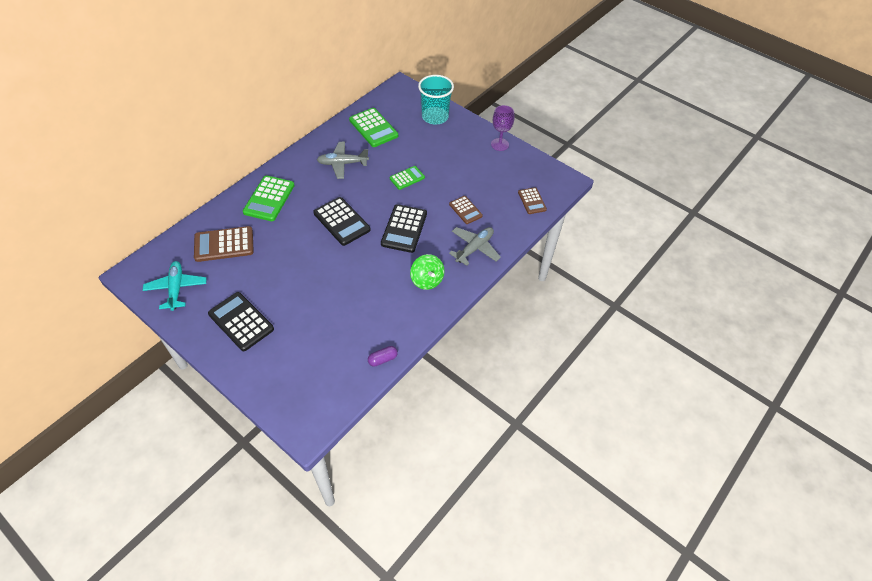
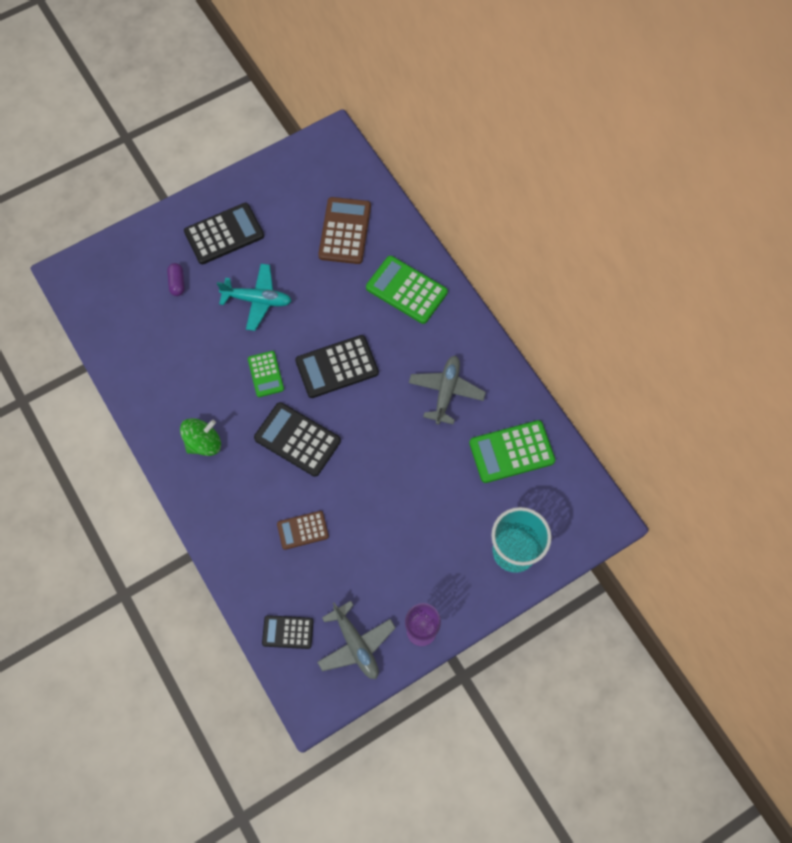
camera: 110 degrees right, 15 degrees up
(176, 288) = (295, 178): turquoise plane -> turquoise plane (257, 300)
(382, 359) = (115, 363): purple capsule -> purple capsule (177, 283)
(407, 178) = (390, 470): green calculator -> green calculator (266, 374)
(427, 280) = (203, 443): green spinning top -> green spinning top turned 150 degrees clockwise
(474, 248) = (231, 518): grey plane -> grey plane (356, 644)
(532, 201) = (288, 632): brown calculator -> black calculator

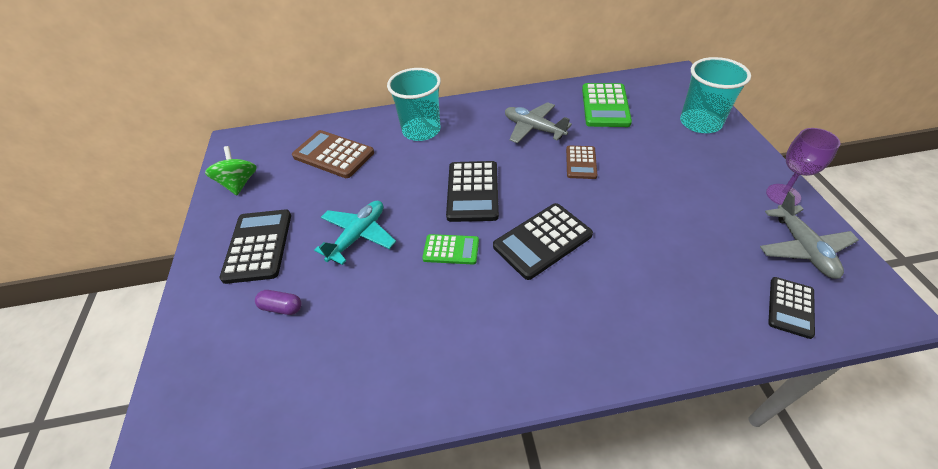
camera: 65 degrees left, 20 degrees down
(203, 443) = (513, 334): green spinning top -> green spinning top (239, 183)
(303, 530) = (656, 262): brown calculator -> brown calculator (581, 162)
(356, 644) = (802, 248): grey plane -> grey plane turned 90 degrees clockwise
(406, 290) = (421, 130): green calculator -> turquoise cup

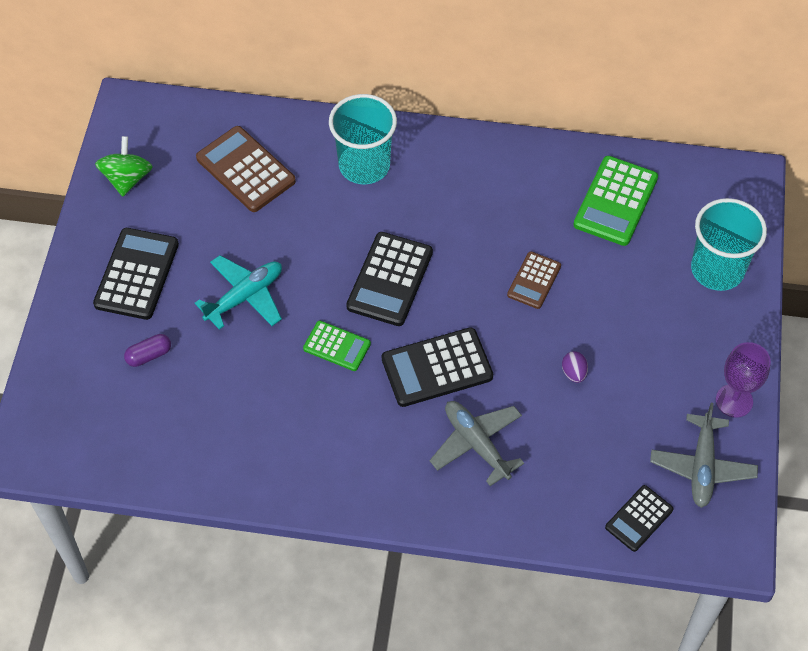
camera: 15 degrees right, 10 degrees up
(282, 307) = (149, 355): purple capsule -> purple capsule turned 60 degrees counterclockwise
(533, 128) = (504, 209): grey plane -> grey plane (476, 444)
(652, 212) = (574, 373): none -> purple egg

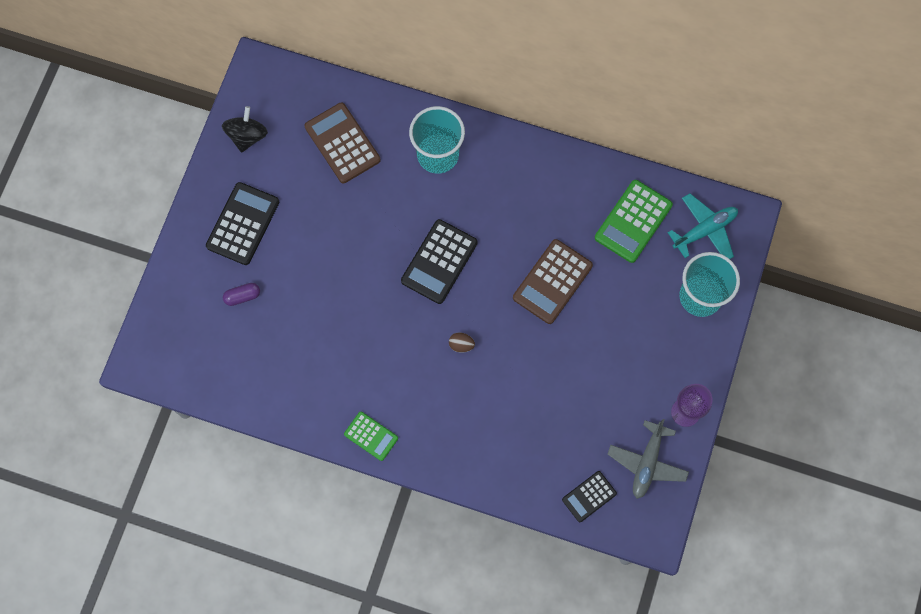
camera: 10 degrees right, 15 degrees up
(127, 179) = (247, 136): green spinning top -> black spinning top
(245, 297) = (323, 258): turquoise plane -> turquoise plane (704, 230)
(337, 346) = (387, 313): green calculator -> green calculator (371, 436)
(437, 368) = (461, 345): black calculator -> brown egg
(476, 444) = (479, 414): grey plane -> none
(534, 280) = (552, 282): brown calculator -> brown calculator, size x1.66
(574, 373) = (566, 367): purple egg -> none

